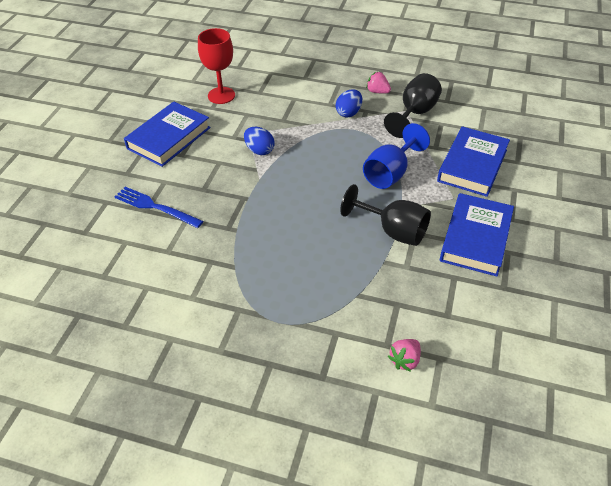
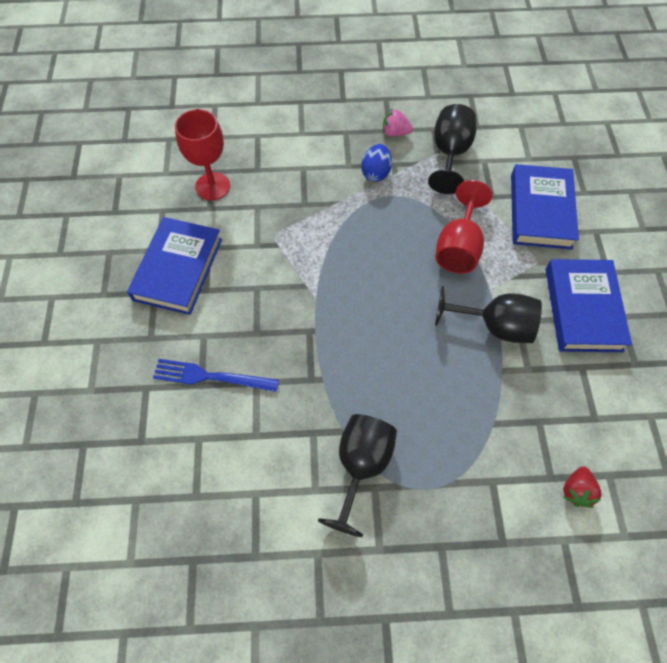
camera: 20 degrees left, 15 degrees up
(235, 293) = (361, 466): none -> black goblet
(259, 150) = (297, 257): blue egg -> none
(390, 173) = (458, 247): blue goblet -> red goblet
(405, 360) = (576, 490): pink strawberry -> red strawberry

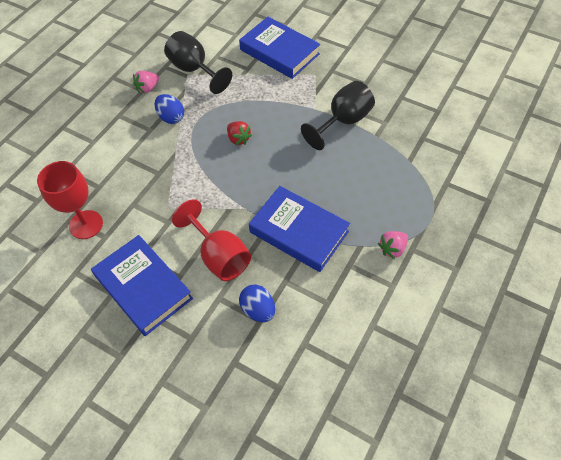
camera: 55 degrees left, 5 degrees down
(211, 376) = (258, 310): blue fork -> blue egg
(361, 466) = (392, 249): black goblet -> pink strawberry
(458, 247) = (271, 107): red goblet -> red goblet (219, 256)
(576, 490) = (477, 146): red strawberry -> red strawberry (238, 139)
(583, 309) = (364, 73): blue book -> blue book (299, 231)

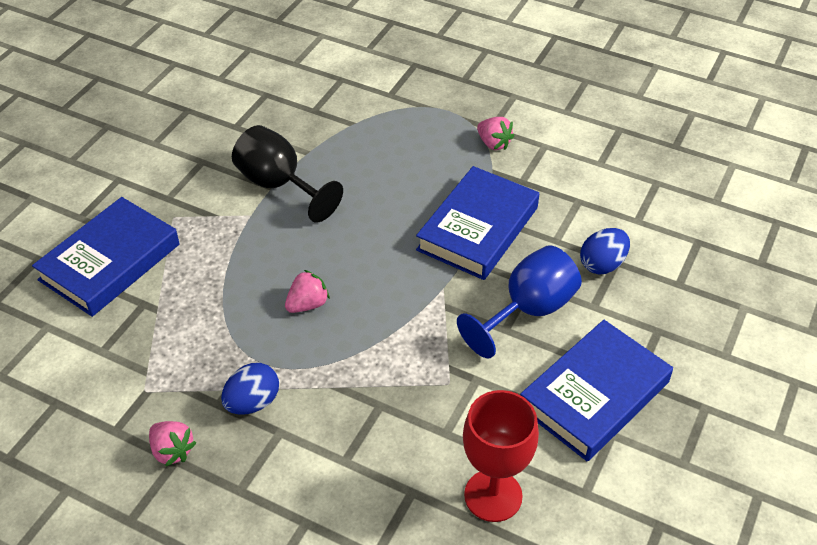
camera: 95 degrees left, 10 degrees down
(194, 70) = (134, 381): black goblet -> none
(219, 256) = (528, 311): red goblet -> blue goblet
(238, 139) = (307, 304): red strawberry -> pink strawberry

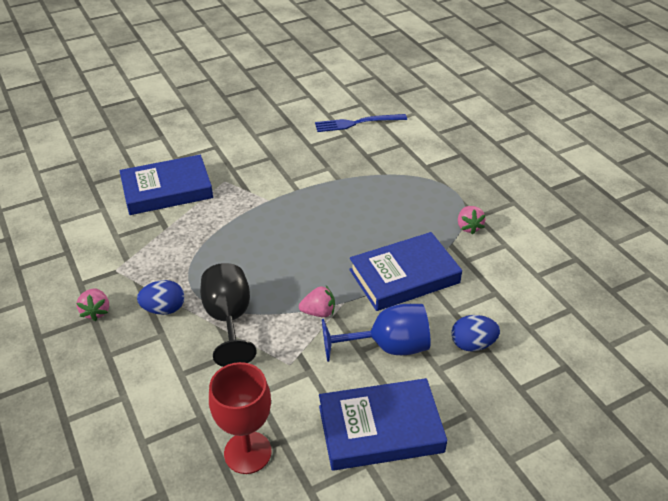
camera: 35 degrees right, 5 degrees down
(266, 75) = (357, 123): none -> blue fork
(279, 185) = (302, 190): black goblet -> black goblet (229, 319)
(307, 304) = (250, 268): pink strawberry -> pink strawberry (319, 312)

